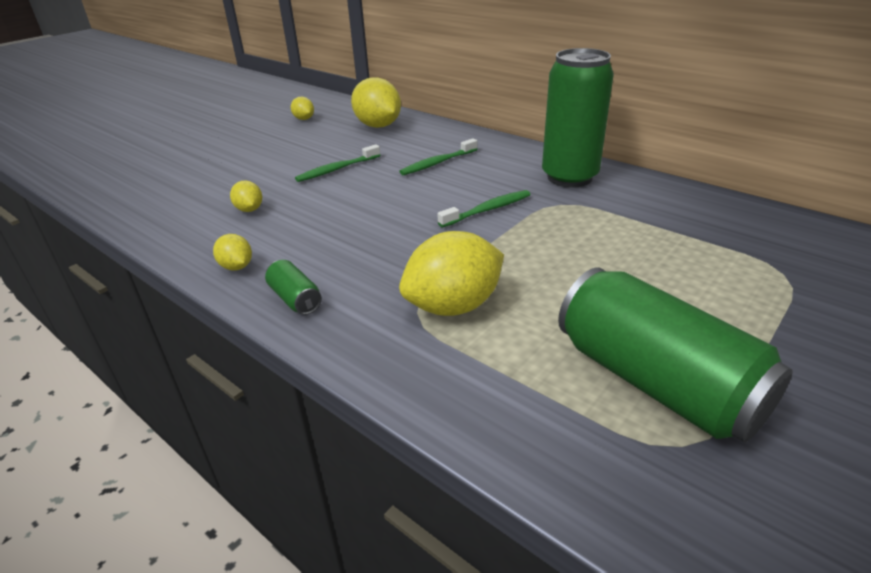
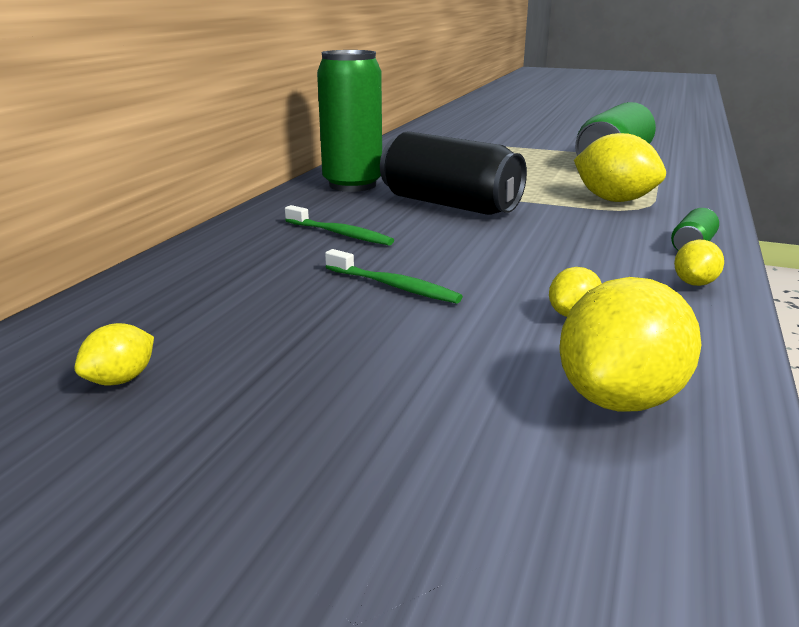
camera: 110 degrees left, 10 degrees down
(378, 126) = (184, 291): yellow lemon -> yellow lemon (620, 398)
(487, 210) = (449, 204): green toothbrush -> black can

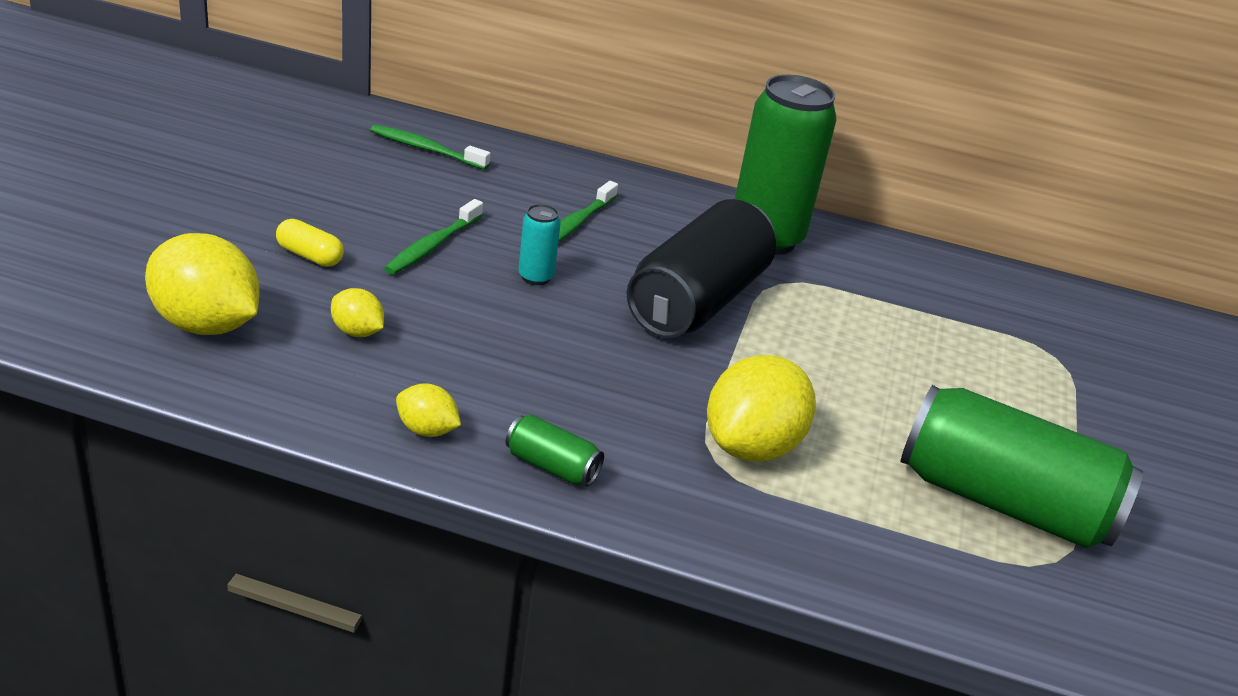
camera: 80 degrees right, 10 degrees up
(121, 380) = (288, 143): yellow lemon -> none
(170, 293) = (426, 149): none -> green toothbrush
(436, 346) = (310, 256): none -> yellow capsule
(437, 248) = (535, 277): none -> turquoise can

